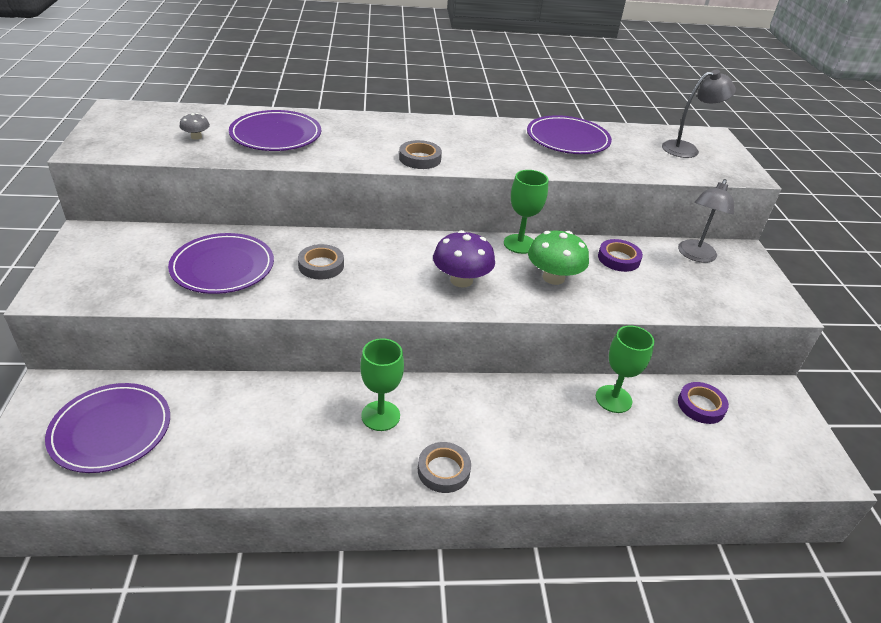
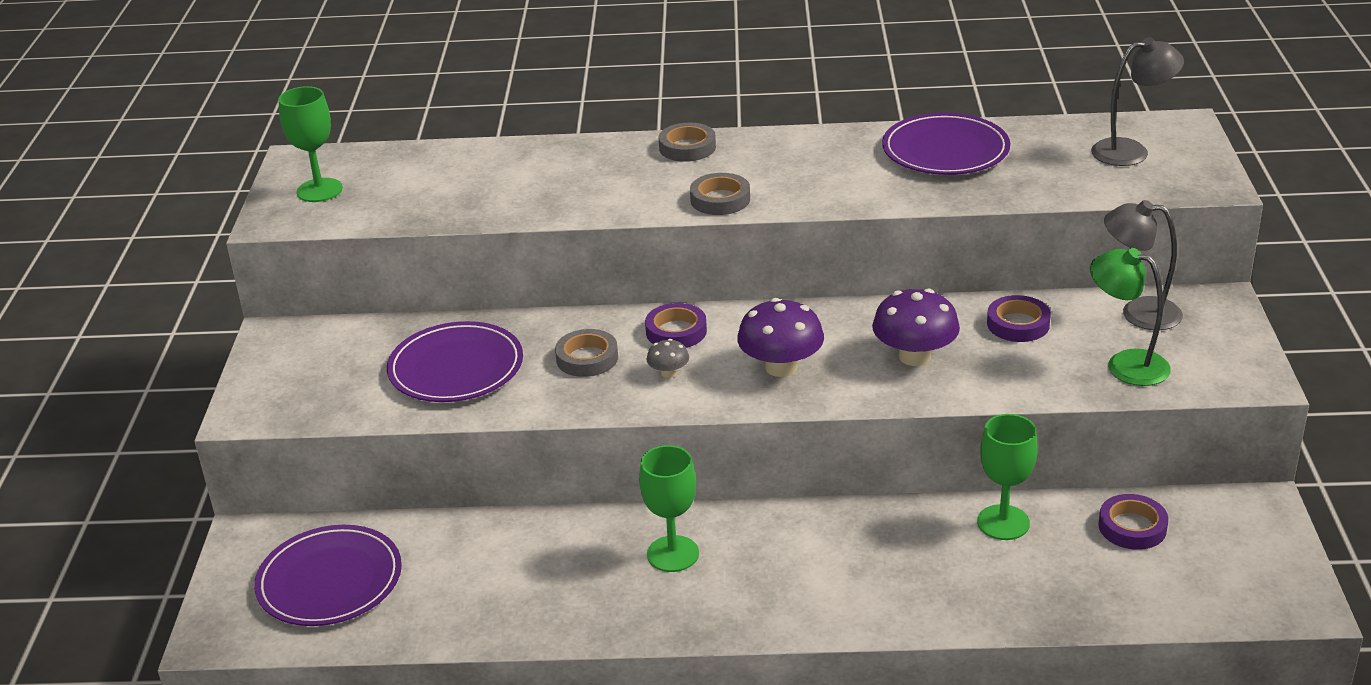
camera: 10 degrees right, 5 degrees down
(196, 137) = (410, 192): grey mushroom -> grey mushroom (668, 373)
(276, 135) = (518, 180): purple plate -> none
(385, 250) = (676, 331): none -> purple tape
(443, 470) = (754, 615): grey tape -> grey tape (687, 147)
(519, 244) = (871, 311): green goblet -> green goblet (319, 190)
(553, 277) = (914, 356): green mushroom -> purple mushroom
(695, 256) = (1138, 312): grey lamp -> grey lamp turned 75 degrees clockwise
(696, 291) = (1125, 364): none -> green lamp

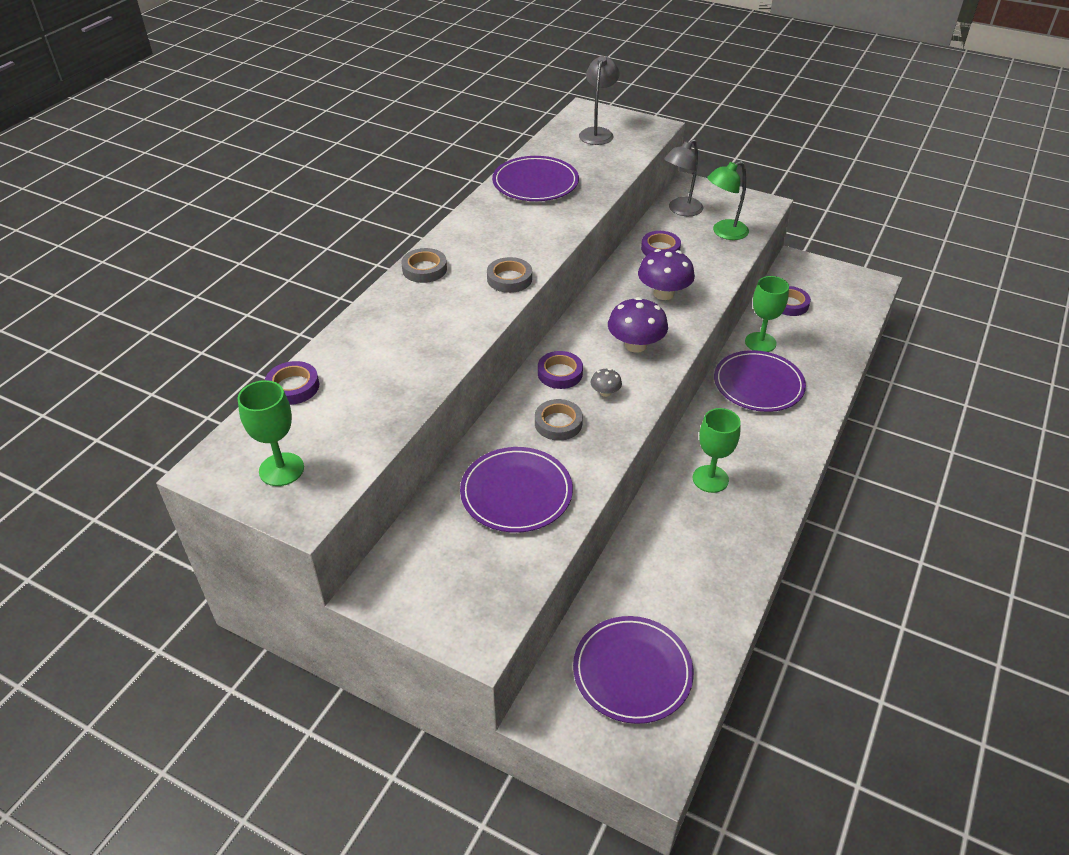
camera: 65 degrees left, 10 degrees up
(434, 153) = (293, 387): none -> purple tape
(903, 545) = (758, 384): none -> purple plate

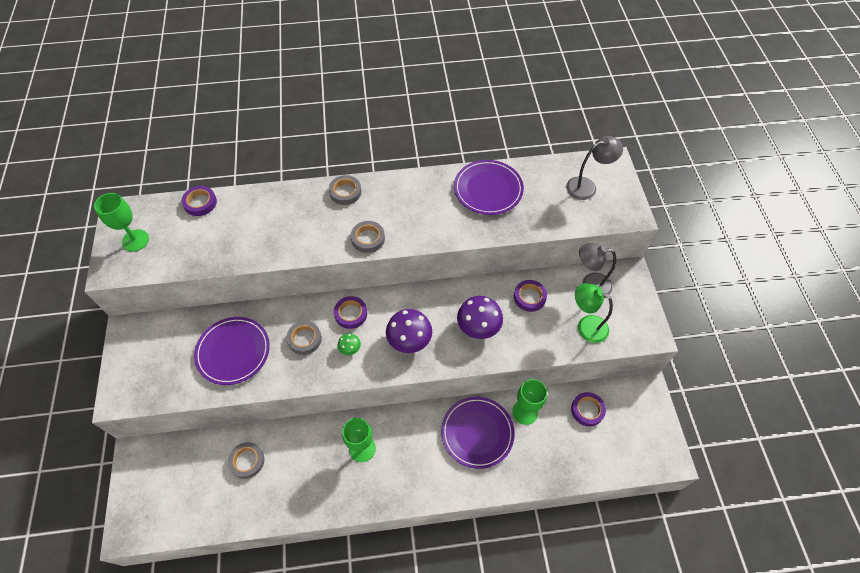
camera: 55 degrees right, 15 degrees up
(605, 392) = (350, 348): grey mushroom -> green mushroom
(632, 671) = (184, 484): purple plate -> none
(647, 591) = (247, 461): none -> grey tape

